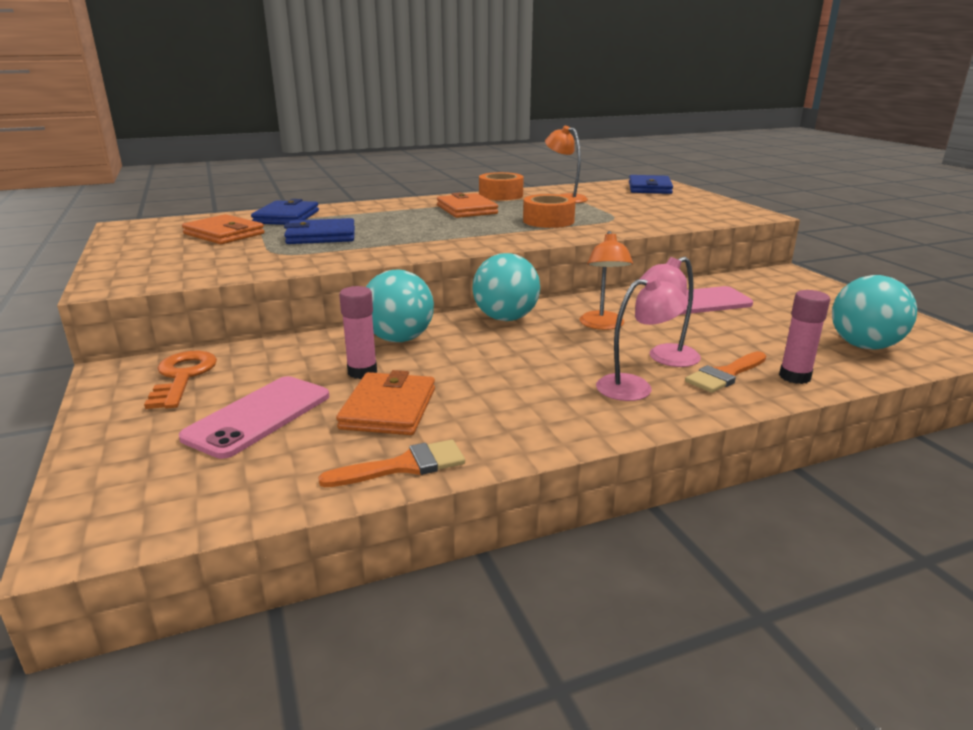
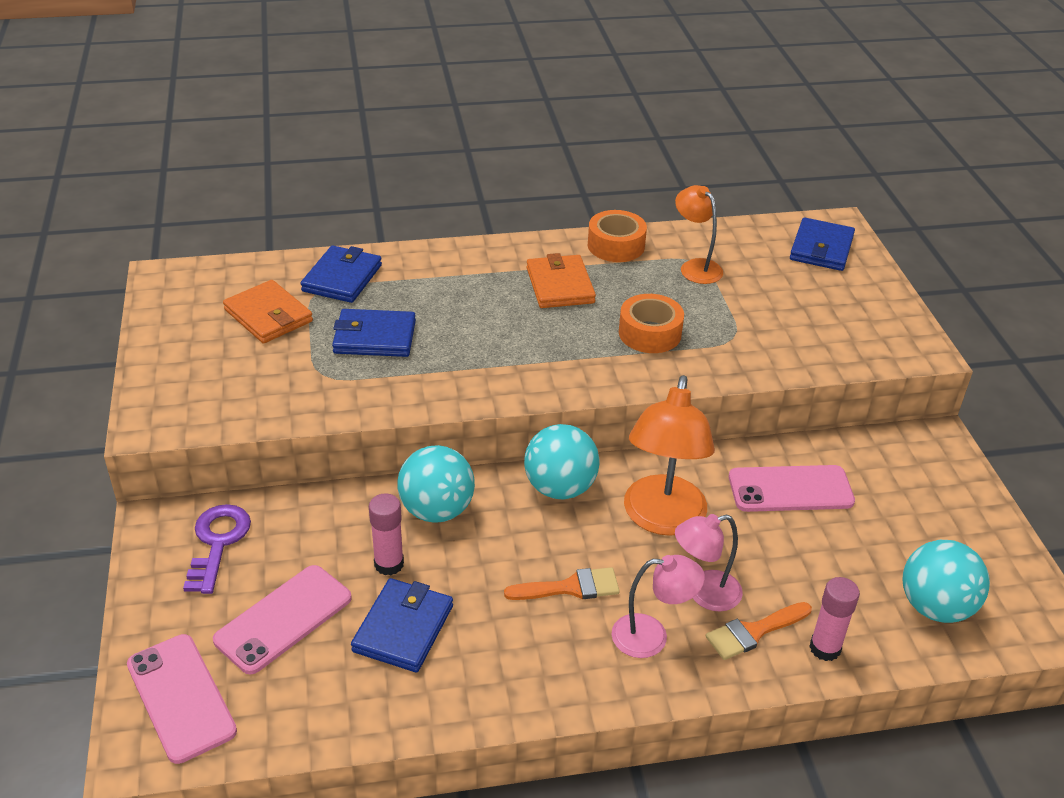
camera: 10 degrees right, 15 degrees up
(140, 486) = (181, 698): none -> pink phone
(182, 376) = (217, 542): orange key -> purple key
(388, 408) = (403, 628): orange wallet -> blue wallet
(404, 466) = (401, 713): orange brush -> orange brush (570, 587)
(602, 325) = (662, 519): orange lamp -> orange lamp, size x1.68

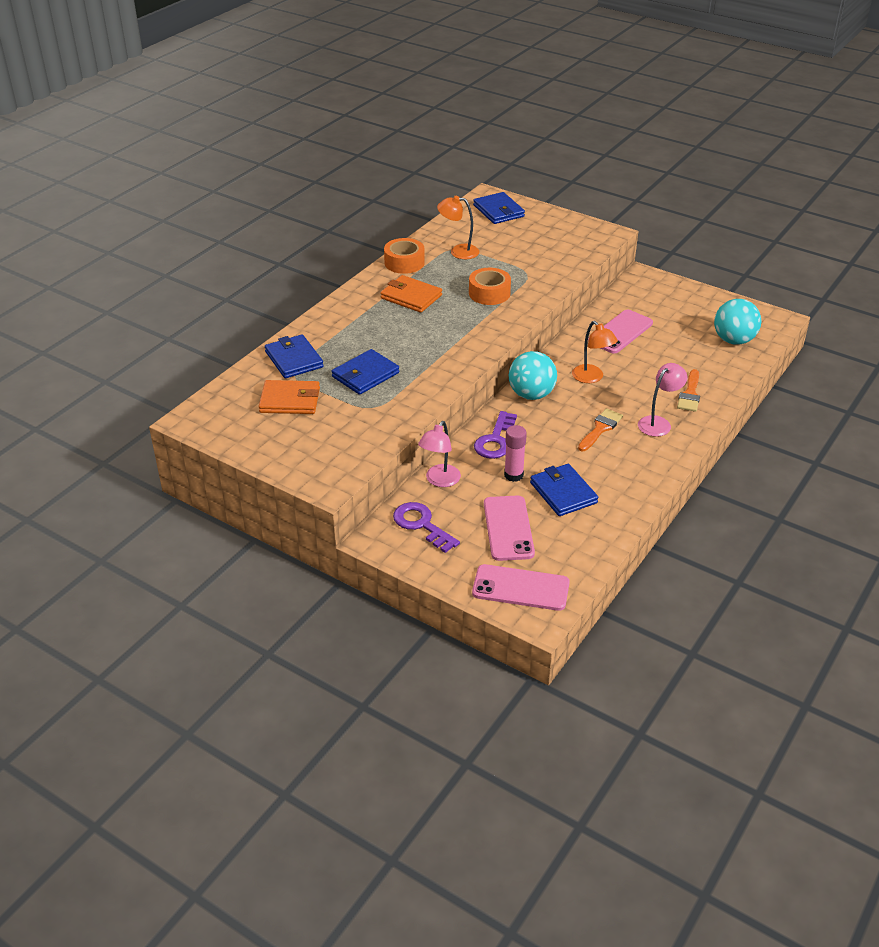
camera: 45 degrees left, 0 degrees up
(437, 510) = (495, 440): turquoise ball -> purple key
(662, 519) = (592, 378): orange lamp -> orange lamp, size x0.60
(704, 593) = (652, 394): pink lamp -> pink lamp (439, 481)
(825, 648) = (721, 382): pink glue stick -> none

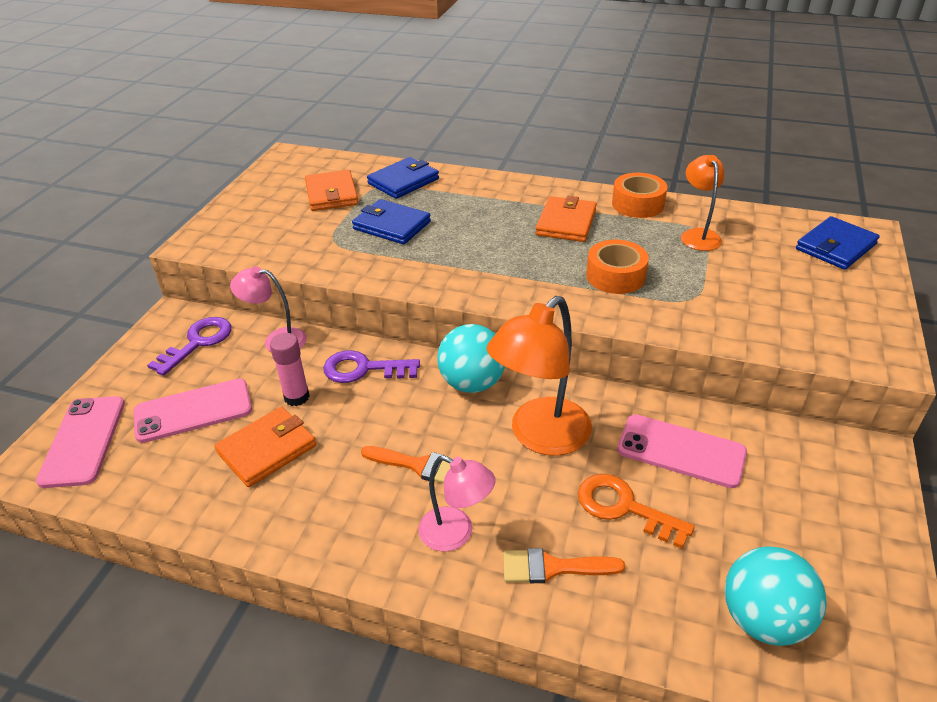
camera: 75 degrees right, 0 degrees up
(563, 493) = (267, 449): blue wallet -> orange wallet
(592, 378) = (540, 437): orange lamp -> orange lamp, size x1.68
(656, 362) = (624, 508): none -> orange key

